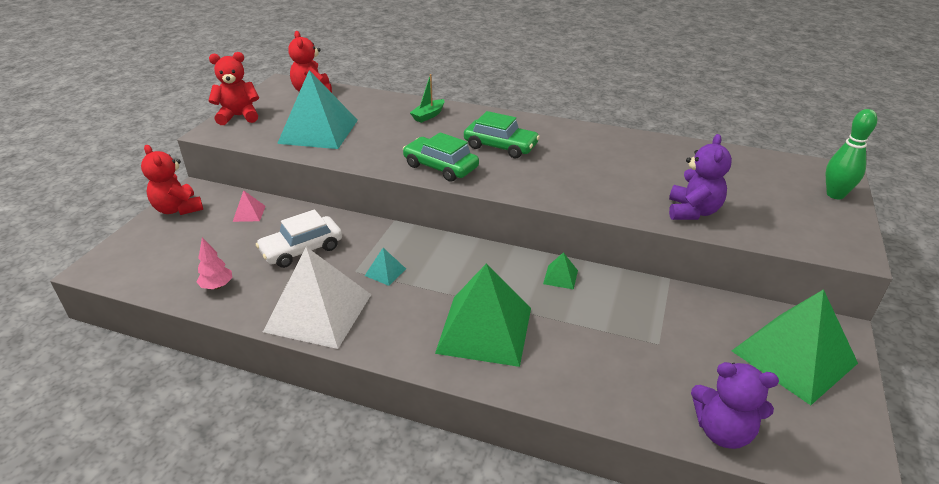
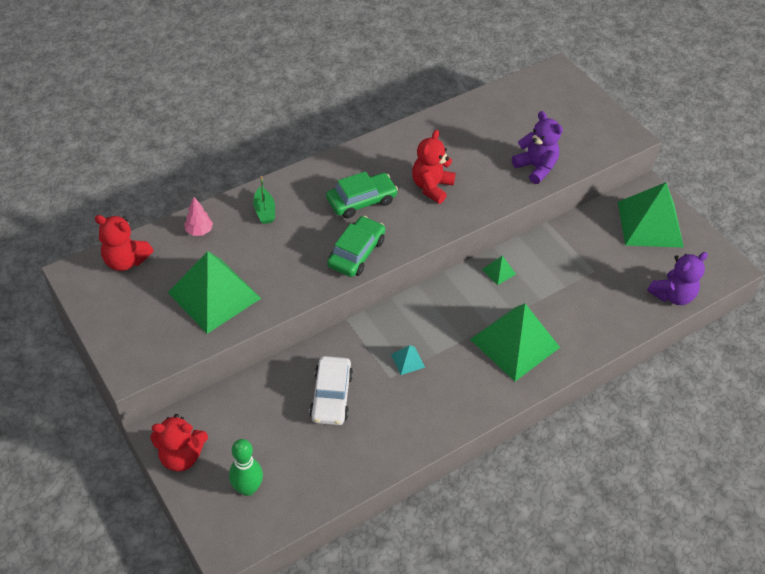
camera: 55 degrees left, 15 degrees up
(217, 286) = (331, 471): pink tree -> pink tree (199, 231)
(239, 116) = (118, 337): red teddy bear -> red teddy bear (431, 187)
(249, 213) = (242, 407): pink pyramid -> none
(318, 131) = (214, 295): turquoise pyramid -> green pyramid
(318, 312) = (419, 422): white pyramid -> none
(440, 167) = (356, 253): green car -> green car turned 135 degrees clockwise
(835, 195) = (578, 94): green bowling pin -> green bowling pin (247, 488)

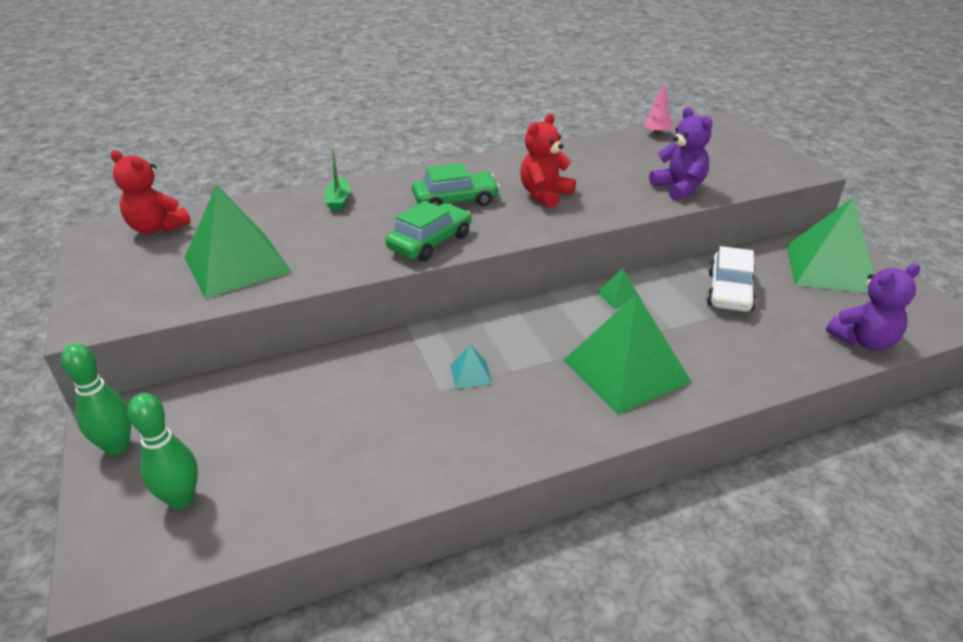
camera: 15 degrees right, 15 degrees down
(181, 456) = (117, 446): red teddy bear -> green bowling pin
(199, 231) = (255, 211): pink tree -> pink tree (657, 133)
(331, 396) = (352, 402): white car -> white car (729, 291)

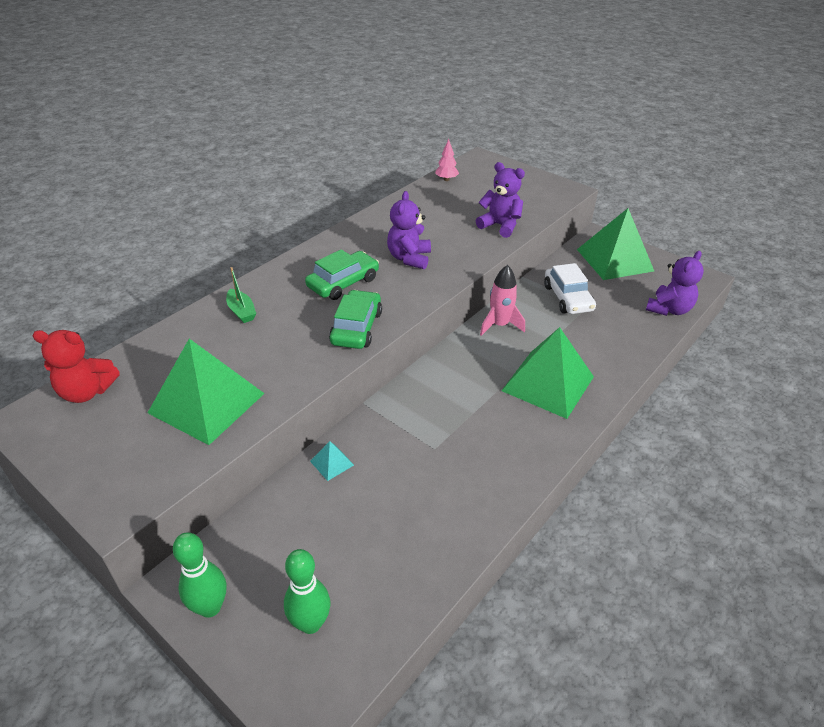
camera: 30 degrees left, 5 degrees up
(471, 374) = (446, 426): turquoise pyramid -> turquoise pyramid (332, 463)
(545, 195) = (409, 258): red teddy bear -> purple teddy bear
(619, 296) = (499, 325): green pyramid -> pink rocket

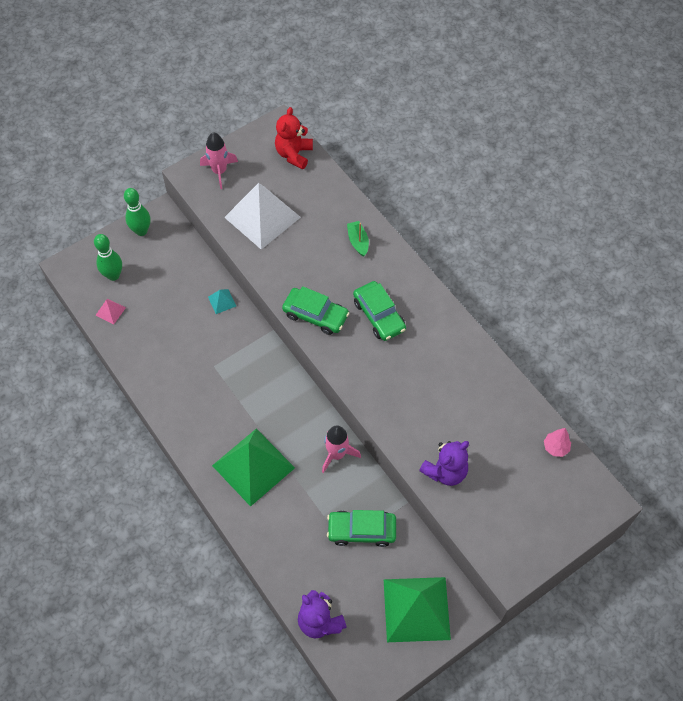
camera: 105 degrees right, 20 degrees up
(113, 471) = (219, 171): none -> pink rocket
(207, 403) = (262, 217): green pyramid -> white pyramid
(241, 311) = (358, 241): green boat -> green boat turned 90 degrees clockwise
(382, 604) = (110, 311): none -> pink pyramid
(409, 258) = (404, 374): purple teddy bear -> none
(568, 298) = (361, 531): white car -> green car

